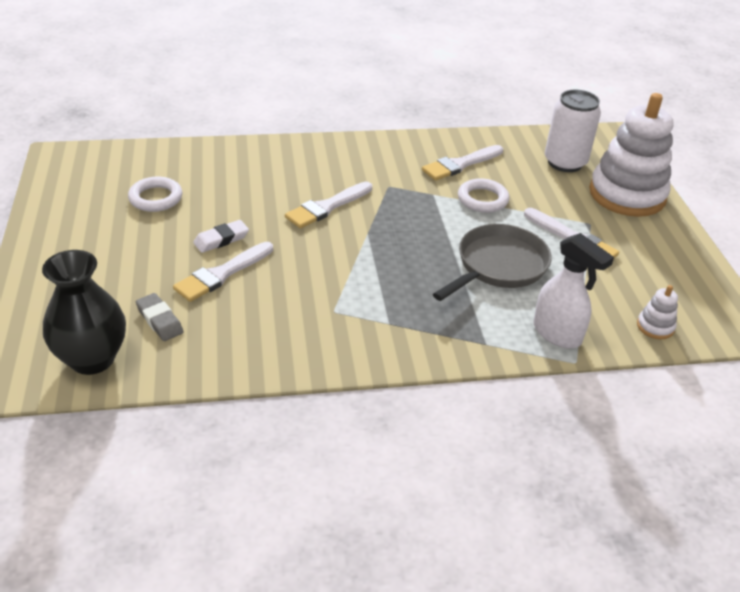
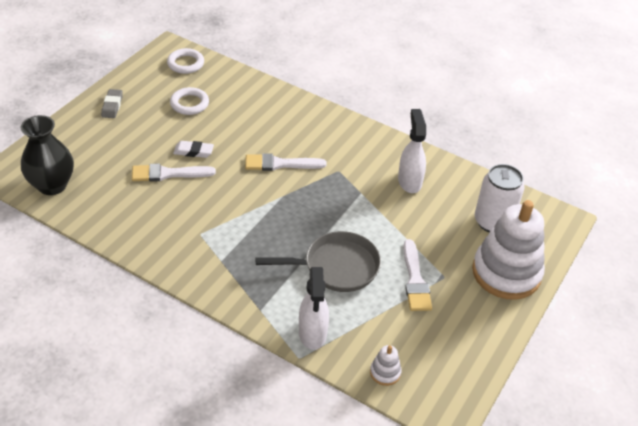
camera: 40 degrees right, 5 degrees up
(160, 320) = (106, 183): grey eraser -> grey eraser (112, 106)
(460, 164) = (409, 181): white brush -> white spray bottle
(482, 199) = (390, 215): white ring -> white ring (185, 64)

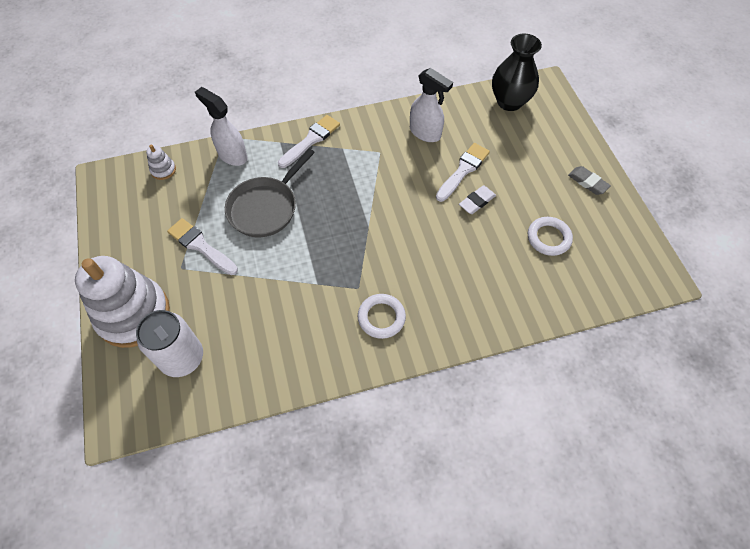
camera: 135 degrees right, 15 degrees up
(185, 64) = (621, 274): white ring -> white ring (381, 317)
(280, 164) = (407, 251): white brush -> white brush (311, 140)
(409, 181) = (291, 334): white spray bottle -> white spray bottle (425, 133)

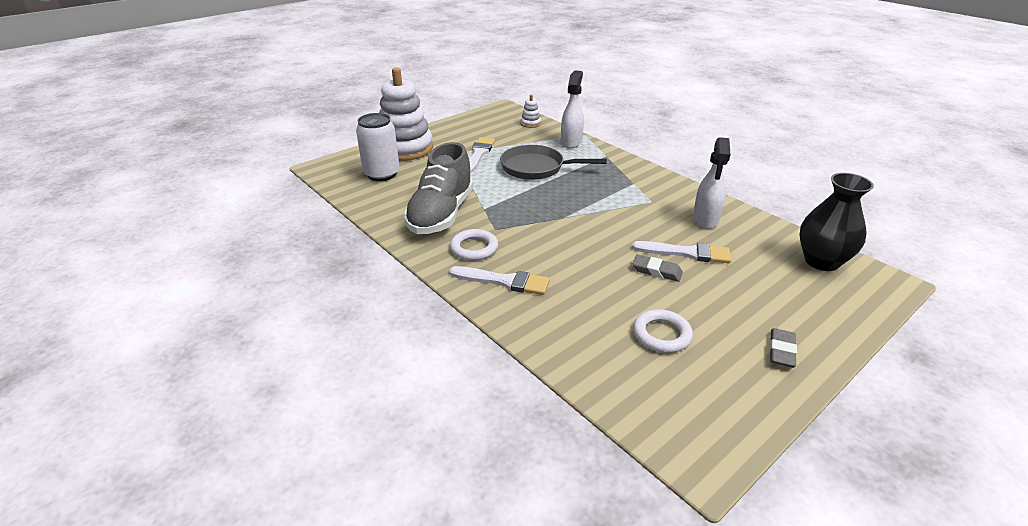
camera: 65 degrees right, 25 degrees down
(306, 325) = (441, 214): none -> grey shoe
(311, 140) = (624, 167): white brush -> white brush (504, 281)
(477, 201) = (657, 271): white eraser -> grey eraser

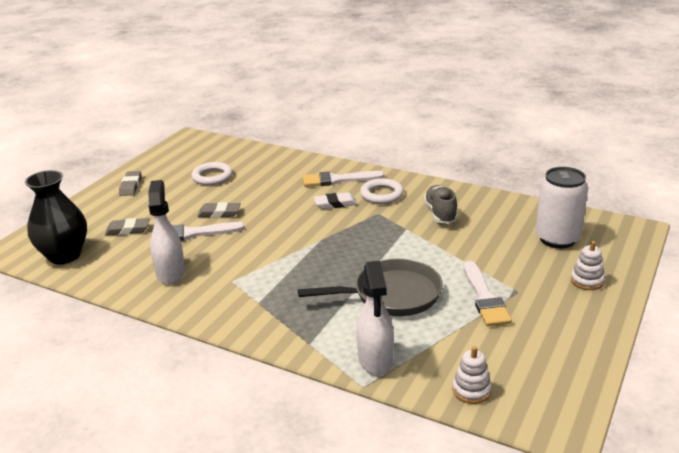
camera: 160 degrees right, 5 degrees down
(405, 149) = (587, 281): white stacking toy -> white stacking toy, size x0.40
(441, 214) = (440, 213): grey shoe -> grey shoe, size x0.55
(528, 250) = (335, 204): none -> white eraser
(761, 276) = (128, 230): none -> grey eraser

